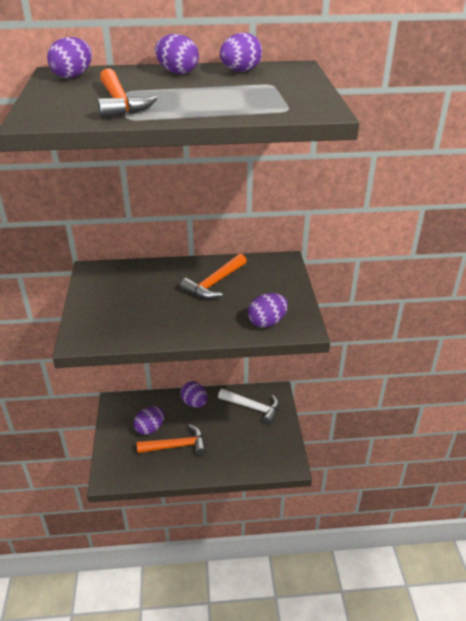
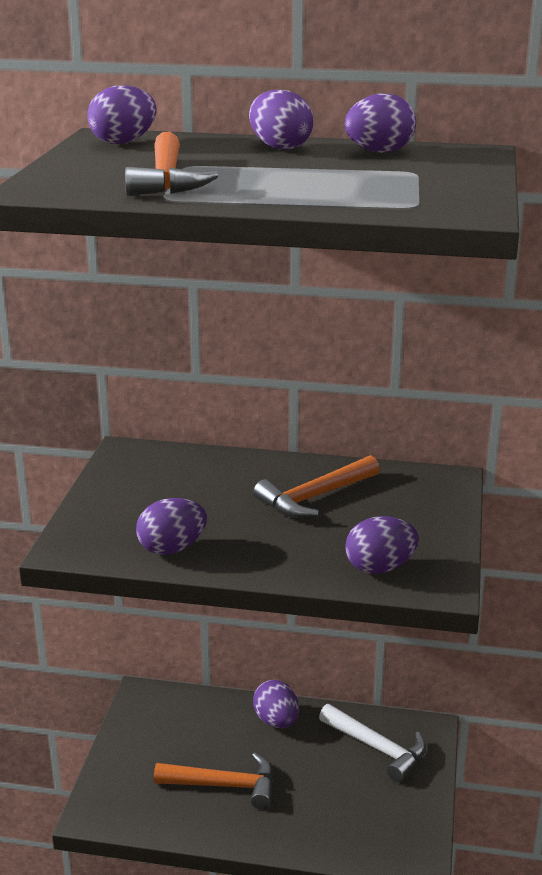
camera: 15 degrees right, 10 degrees down
(150, 428) = (188, 748): purple egg -> purple egg (172, 548)

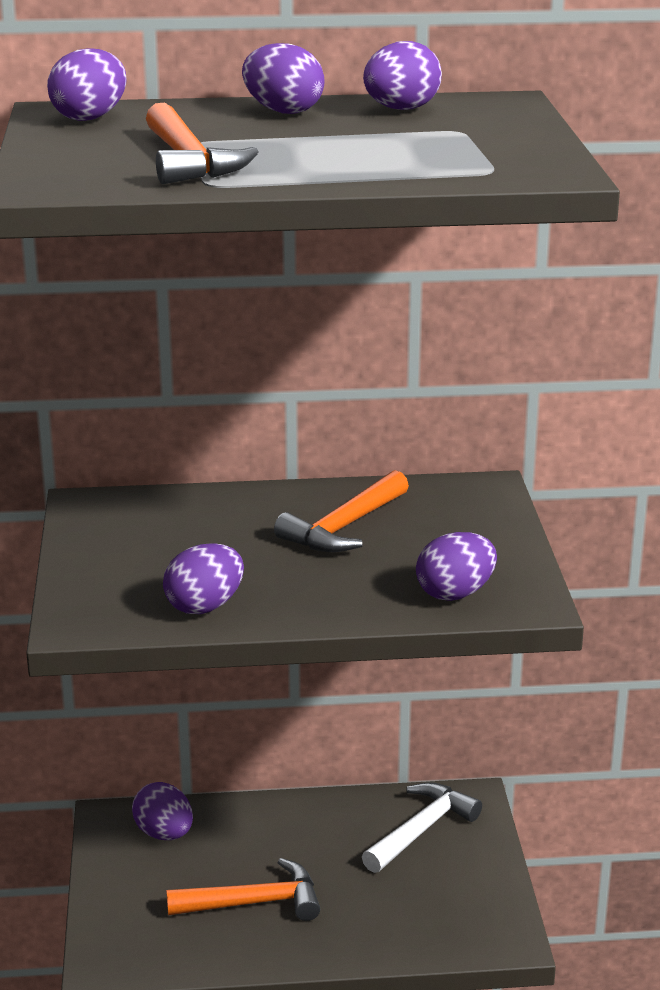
camera: 15 degrees left, 0 degrees up
(276, 721) = (289, 820): purple egg -> purple egg (164, 833)
(378, 748) = (421, 829): white hammer -> white hammer turned 75 degrees counterclockwise

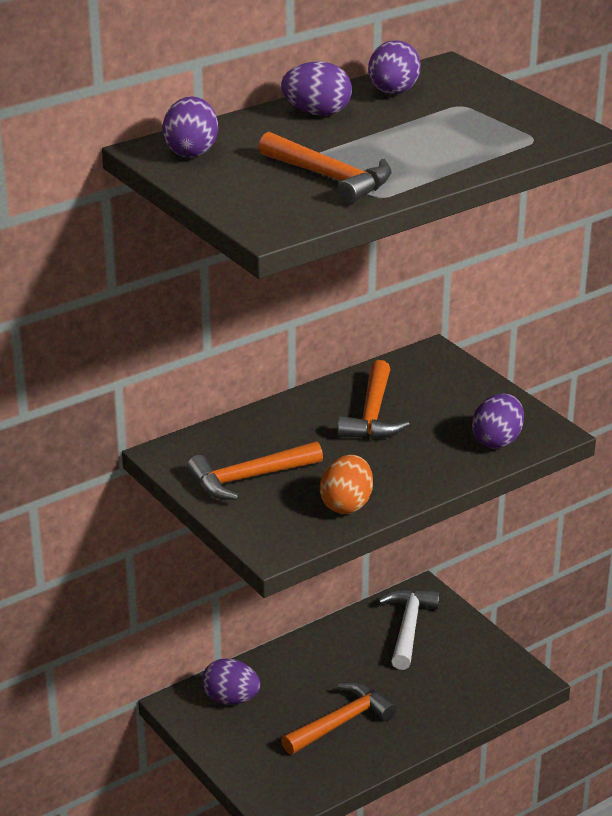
camera: 30 degrees left, 5 degrees up
(135, 550) = (248, 478): none -> orange hammer
(205, 606) = (346, 505): purple egg -> orange egg

